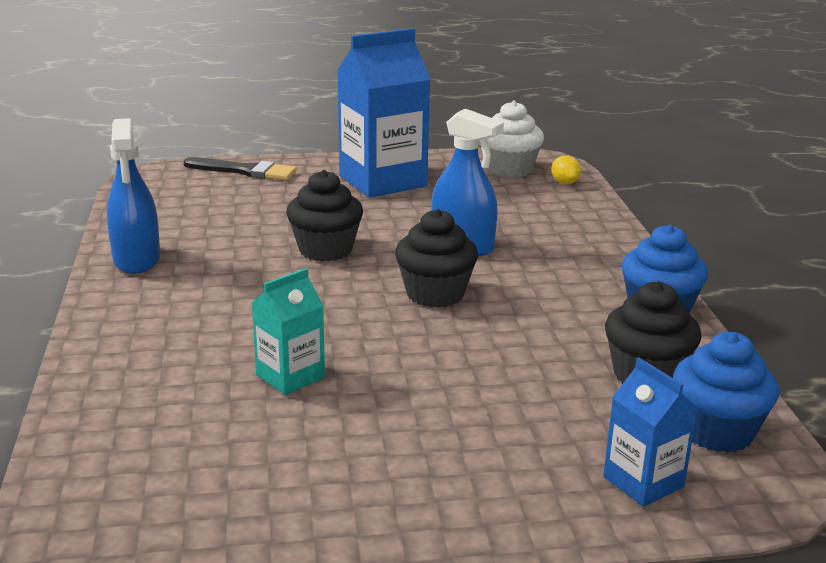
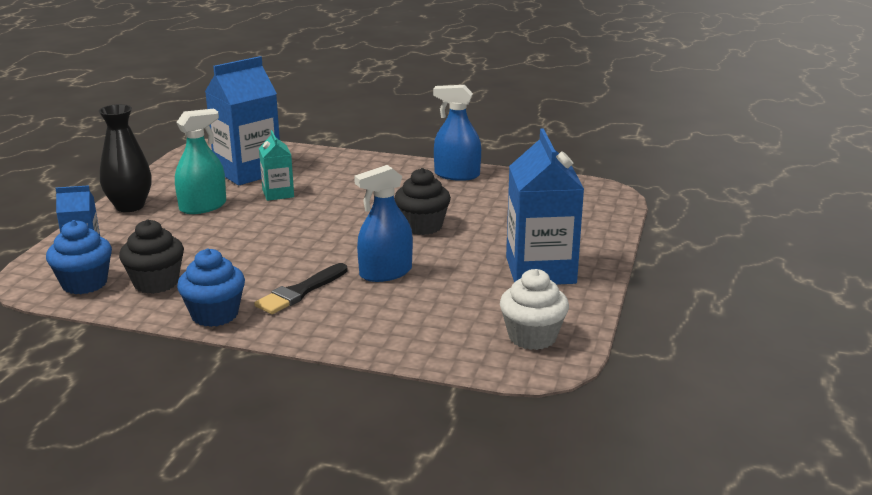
camera: 115 degrees right, 0 degrees up
(210, 438) = (248, 172): none -> blue carton
(244, 171) = (598, 222): black brush -> black brush (300, 291)
(391, 430) = (203, 206): none -> turquoise spray bottle
(435, 294) = (323, 246): black cupcake -> none
(451, 513) = (130, 206): none -> black vase
(564, 183) = (478, 356): yellow lemon -> none

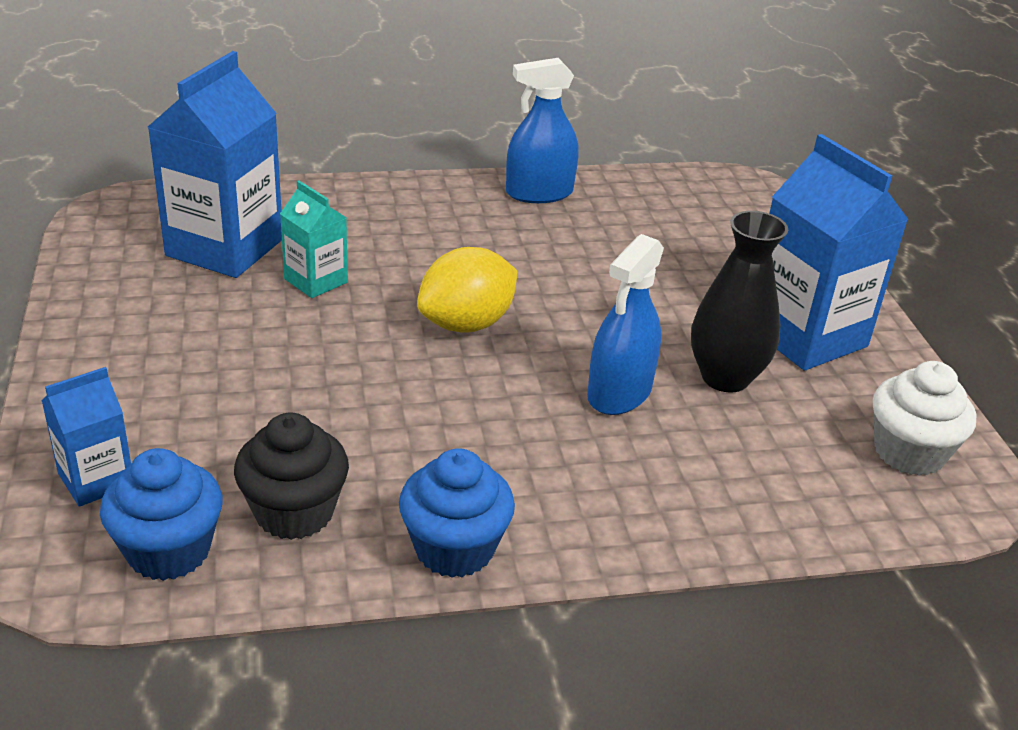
camera: 30 degrees left, 10 degrees up
(130, 206) = (88, 362): black vase -> black vase (725, 377)
(203, 206) = (218, 333): turquoise spray bottle -> none
(300, 291) = (537, 463): black brush -> none
(336, 226) = (466, 324): none -> yellow lemon
(422, 226) = (584, 295): black cupcake -> none

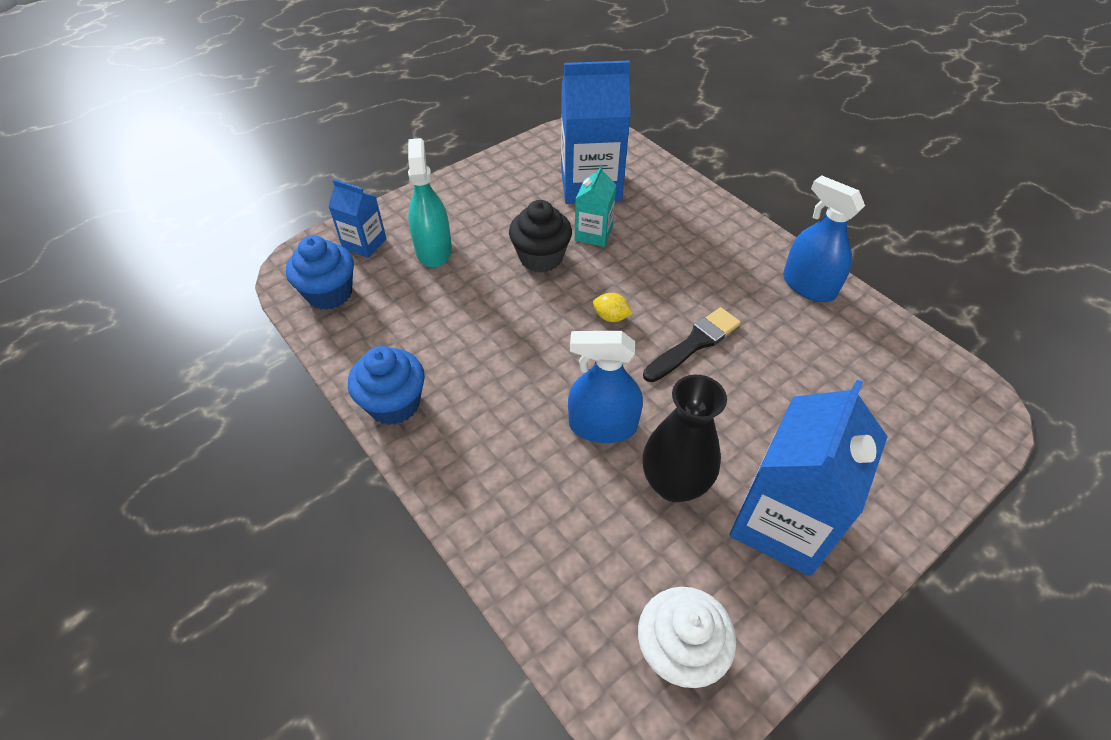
camera: 65 degrees right, 15 degrees up
(193, 417) = (433, 250): none -> turquoise spray bottle
(294, 512) = (384, 324): black cupcake -> black cupcake (541, 257)
(466, 324) = (611, 317): yellow lemon -> yellow lemon, size x0.47
(555, 289) = (694, 344): none -> black brush

